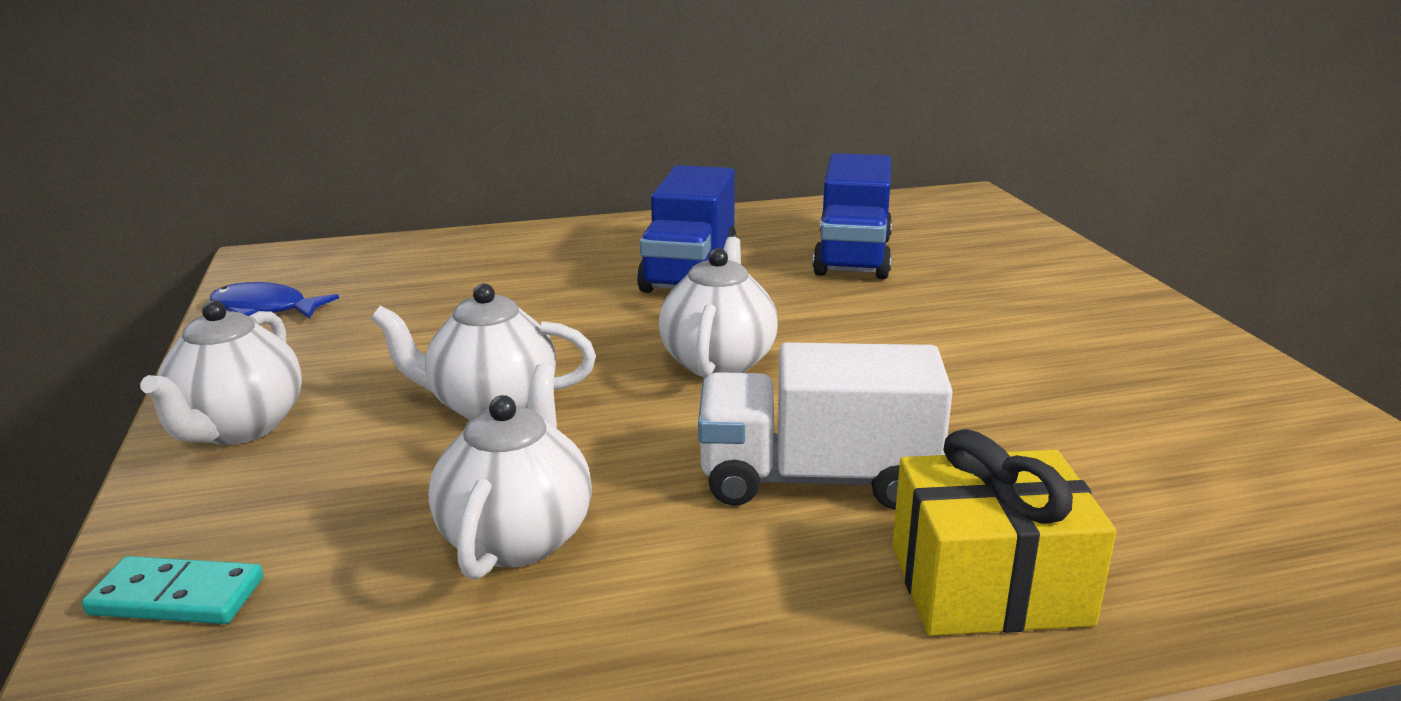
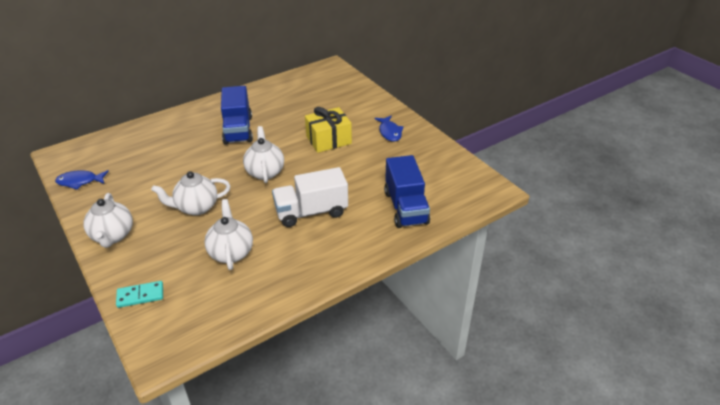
camera: 20 degrees left, 15 degrees up
(853, 256) = (296, 110): blue truck -> blue truck (405, 207)
(988, 585) = (366, 235): yellow gift -> yellow gift (328, 140)
(1112, 333) = (389, 132): none -> blue fish

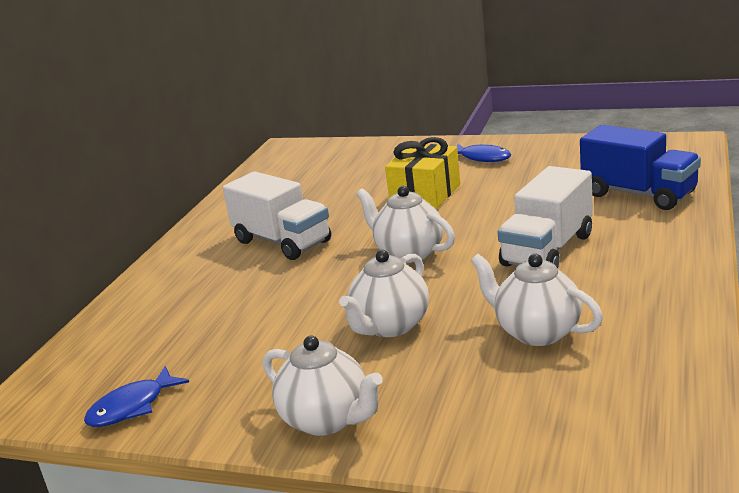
camera: 35 degrees left, 15 degrees down
(140, 296) = (515, 442): turquoise domino -> none
(238, 130) = (282, 242): blue truck -> white truck

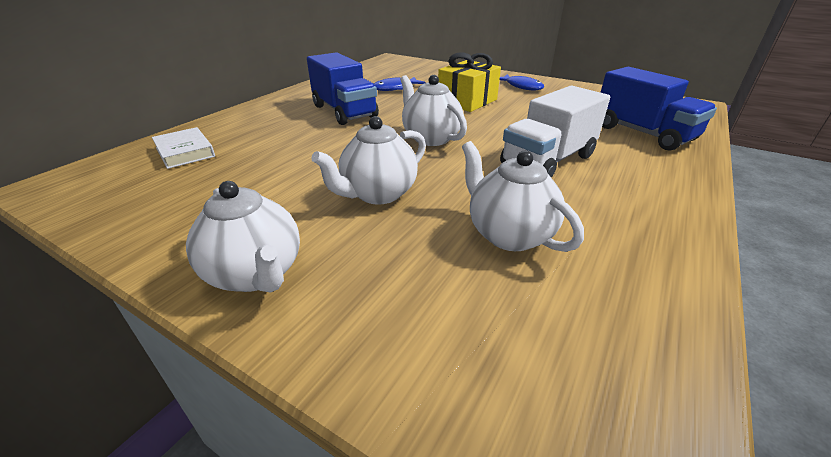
camera: 10 degrees right, 10 degrees up
(132, 407) = (119, 211): blue fish -> blue fish (395, 88)
(134, 334) = (185, 152): none -> white book
(282, 242) = (344, 111): white truck -> blue truck

